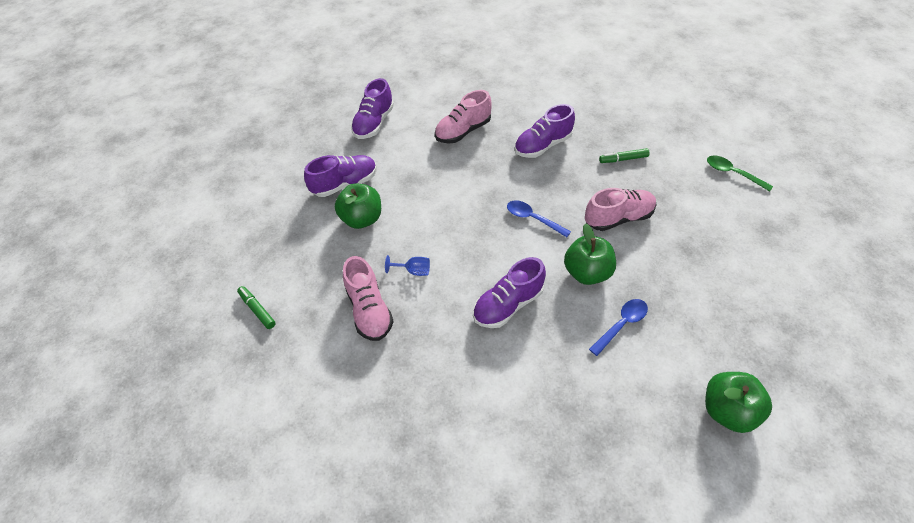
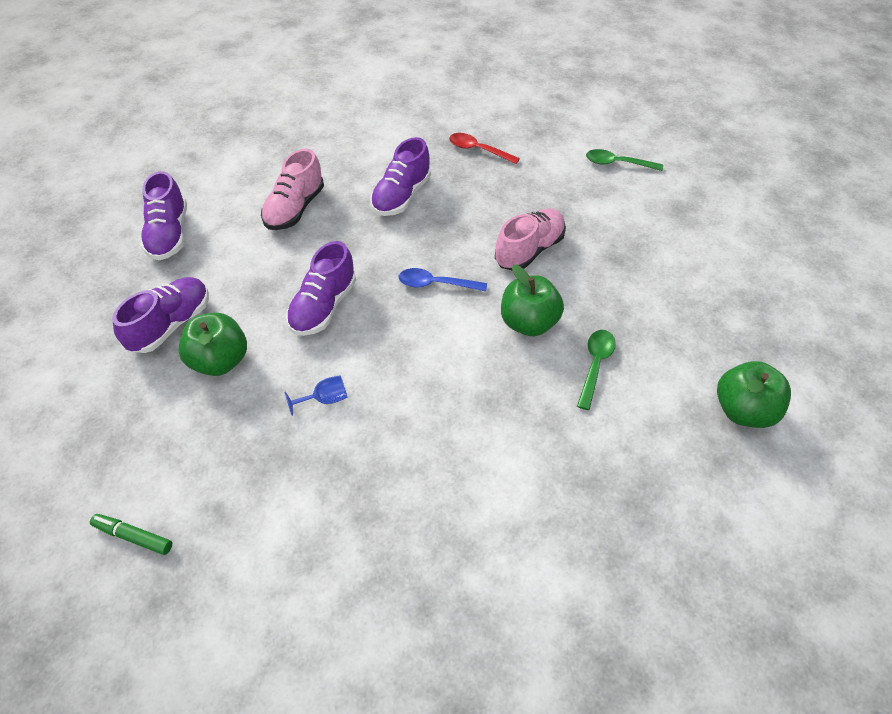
camera: 30 degrees left, 0 degrees up
(369, 310) = (294, 471): pink shoe -> none
(508, 305) = (461, 394): purple shoe -> purple shoe (323, 306)
(620, 128) = (478, 150): none -> red spoon
(621, 324) = (595, 365): blue spoon -> green spoon
(623, 159) = (499, 183): green marker -> none

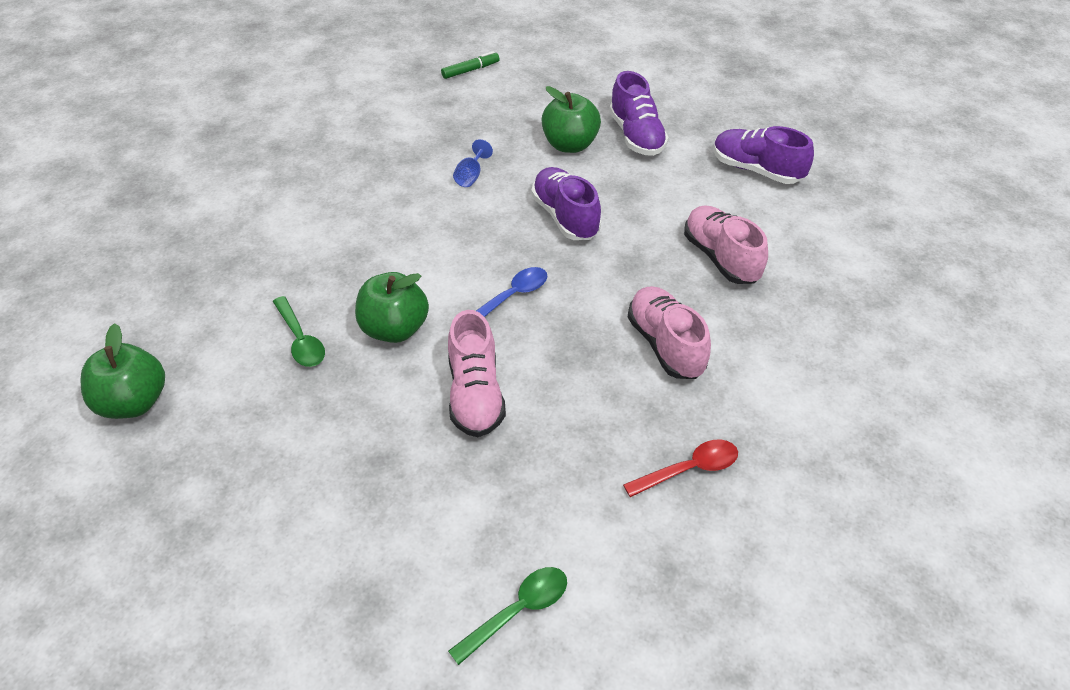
camera: 130 degrees right, 5 degrees down
(401, 196) = (665, 344): purple shoe -> pink shoe

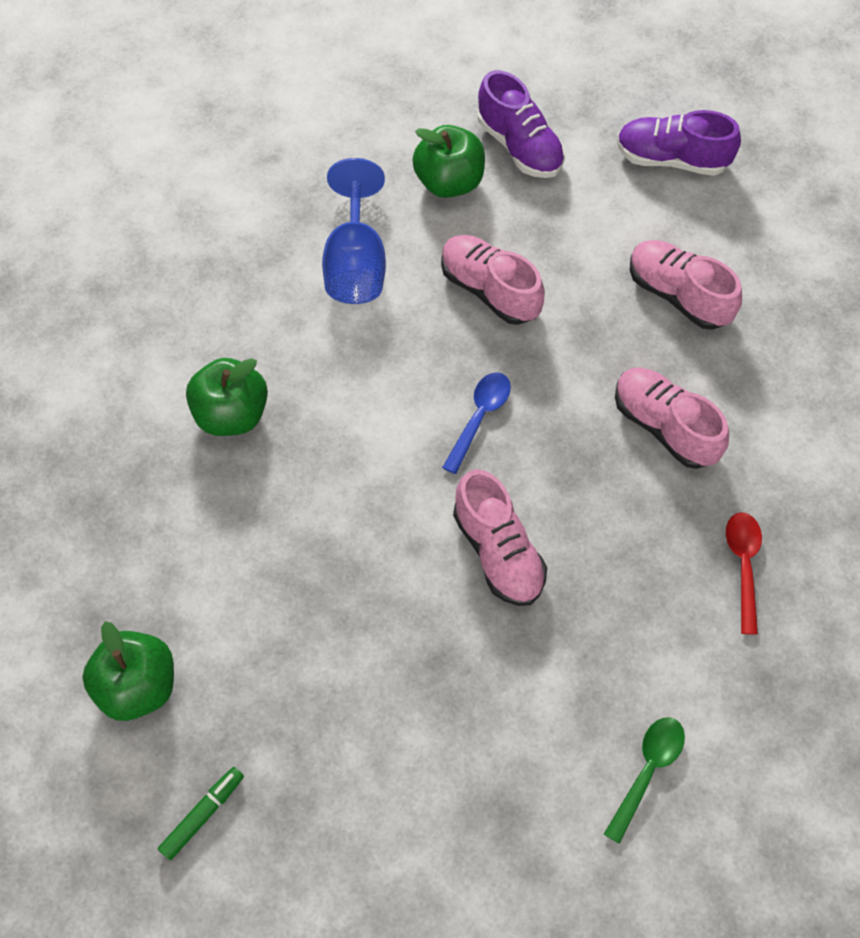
camera: 20 degrees left, 15 degrees up
(301, 340) = (278, 548): green spoon -> none
(395, 329) = (373, 500): green apple -> green apple (232, 414)
(470, 70) = (276, 97): green marker -> green marker (203, 814)
(471, 176) = (356, 263): blue goblet -> blue goblet, size x2.13
(565, 217) = (489, 290): purple shoe -> pink shoe
(689, 469) = (743, 565): red spoon -> red spoon turned 45 degrees counterclockwise

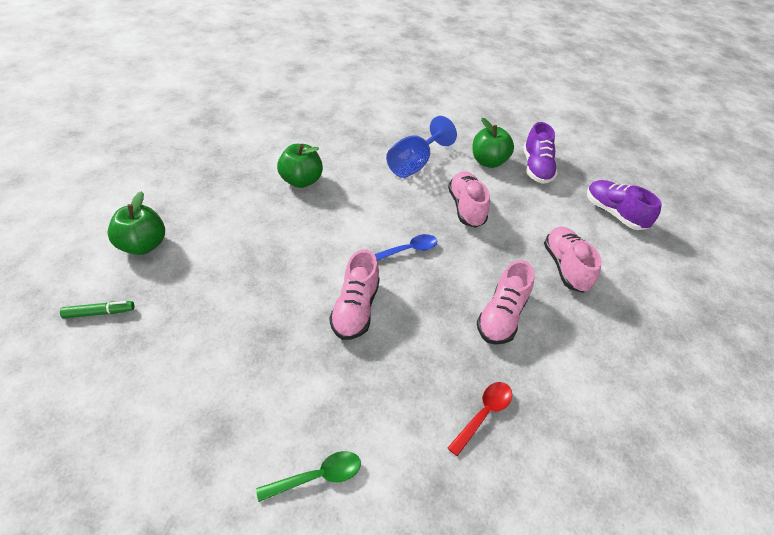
camera: 35 degrees right, 15 degrees down
(664, 426) = (501, 316): pink shoe -> pink shoe turned 150 degrees counterclockwise

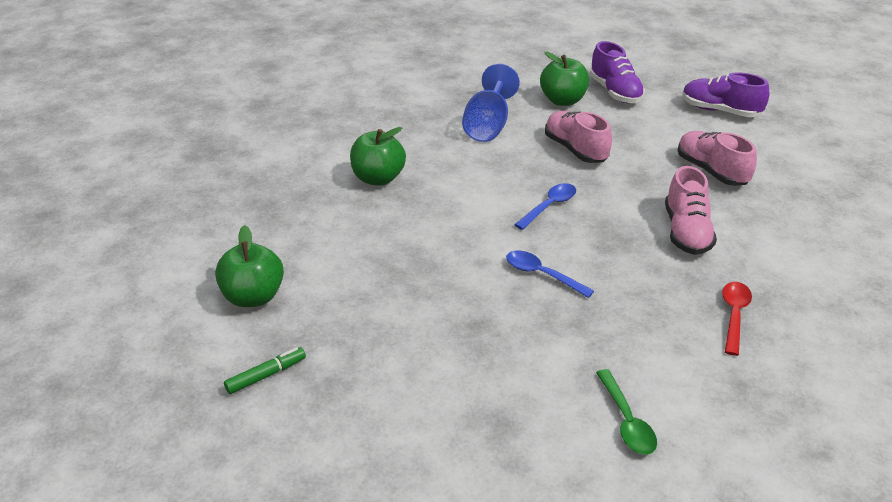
camera: 20 degrees left, 10 degrees down
(317, 476) = (626, 421): green spoon -> green spoon turned 120 degrees clockwise
(355, 309) = (542, 274): pink shoe -> blue spoon

